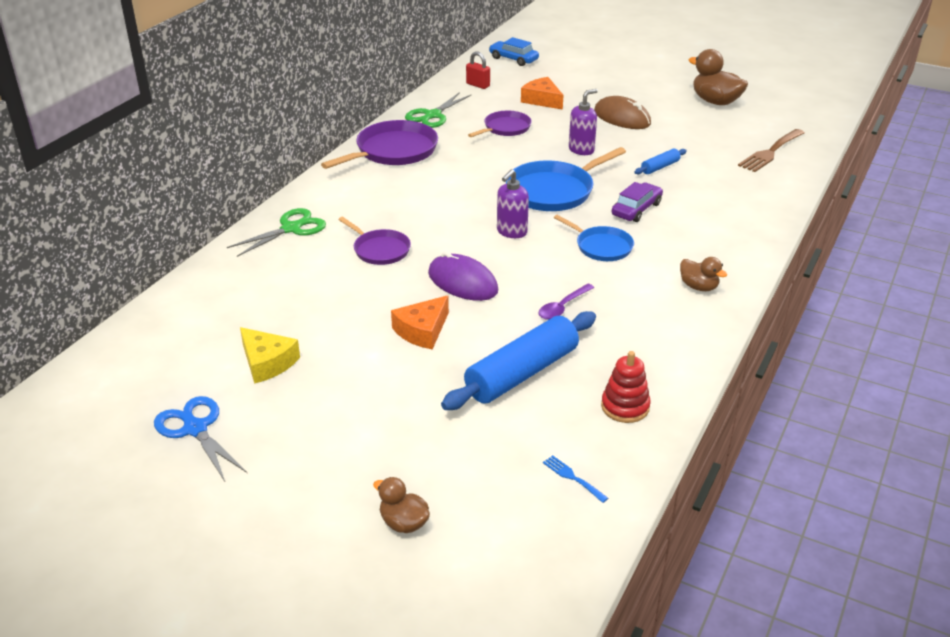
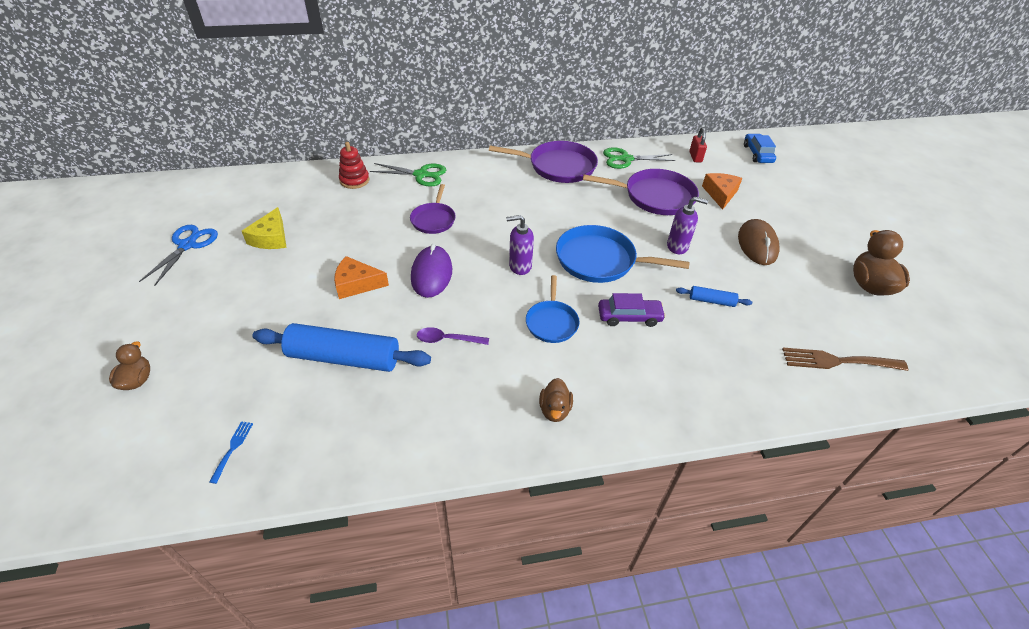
camera: 50 degrees right, 10 degrees up
(505, 128) = (655, 196): purple pan -> purple pan, size x1.67
(625, 407) = (343, 439): red stacking toy -> red stacking toy (354, 180)

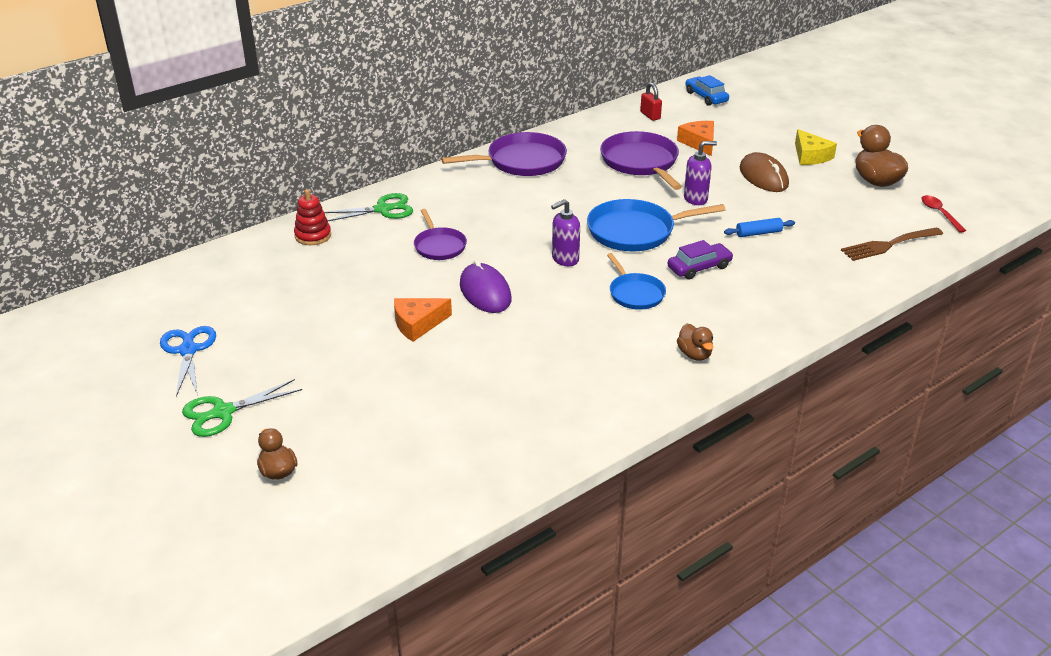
camera: 25 degrees left, 10 degrees down
(232, 448) = (437, 481): blue fork -> none
(271, 238) = (278, 315): yellow cheese -> yellow cheese (810, 156)
(344, 358) = (469, 383): blue rolling pin -> none
(447, 339) = (553, 337): purple spoon -> none
(626, 159) = (584, 136): green scissors -> green scissors (223, 412)
(655, 196) = (641, 162): purple pan -> purple pan turned 90 degrees counterclockwise
(918, 344) = (939, 213): none -> red spoon

